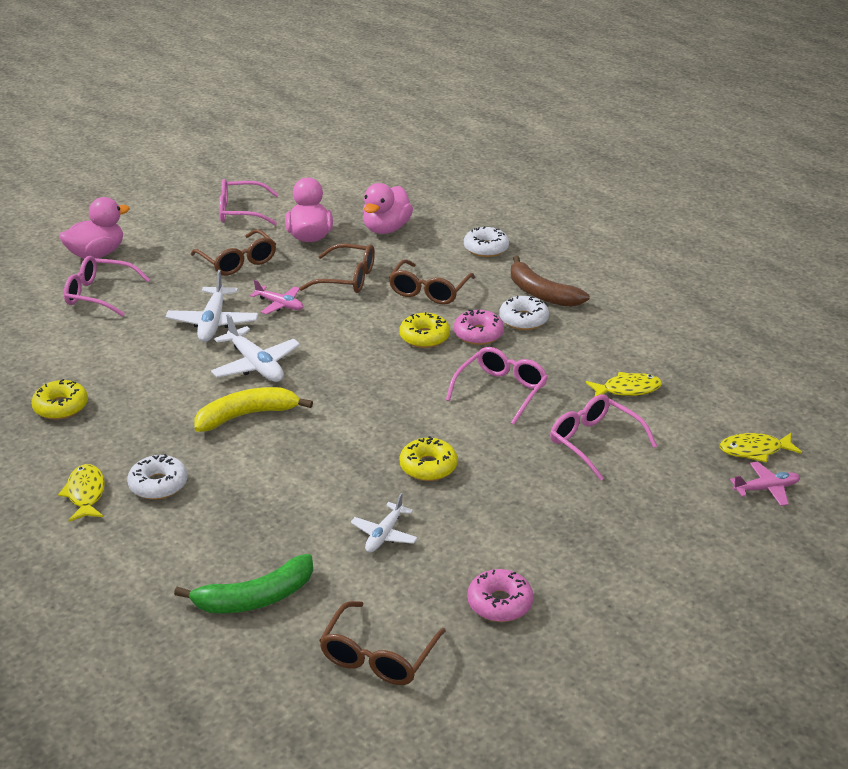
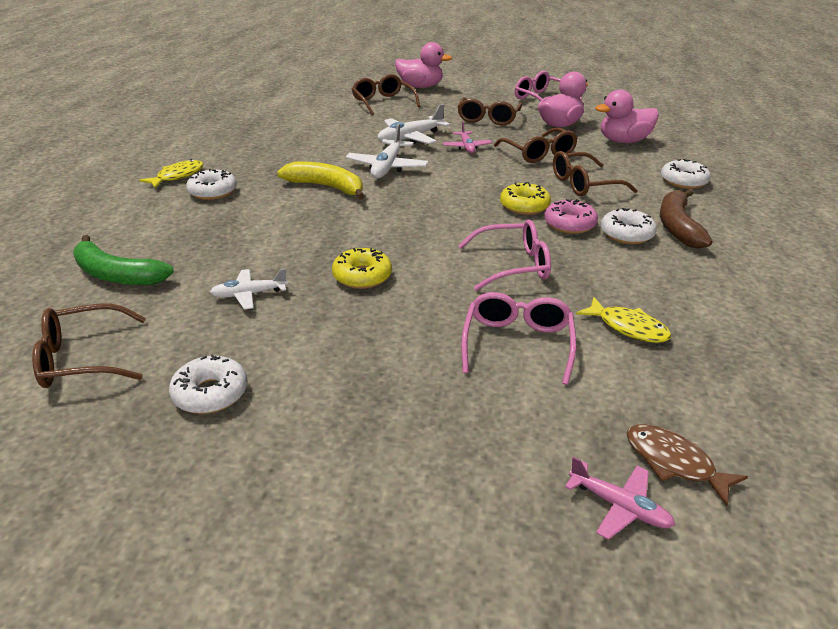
camera: 50 degrees right, 0 degrees up
(61, 407) = (257, 137): yellow donut -> none
(99, 294) = (383, 102): pink glasses -> brown glasses
(499, 603) = (210, 393): pink donut -> white donut
(754, 450) = (674, 463): yellow fish -> brown fish

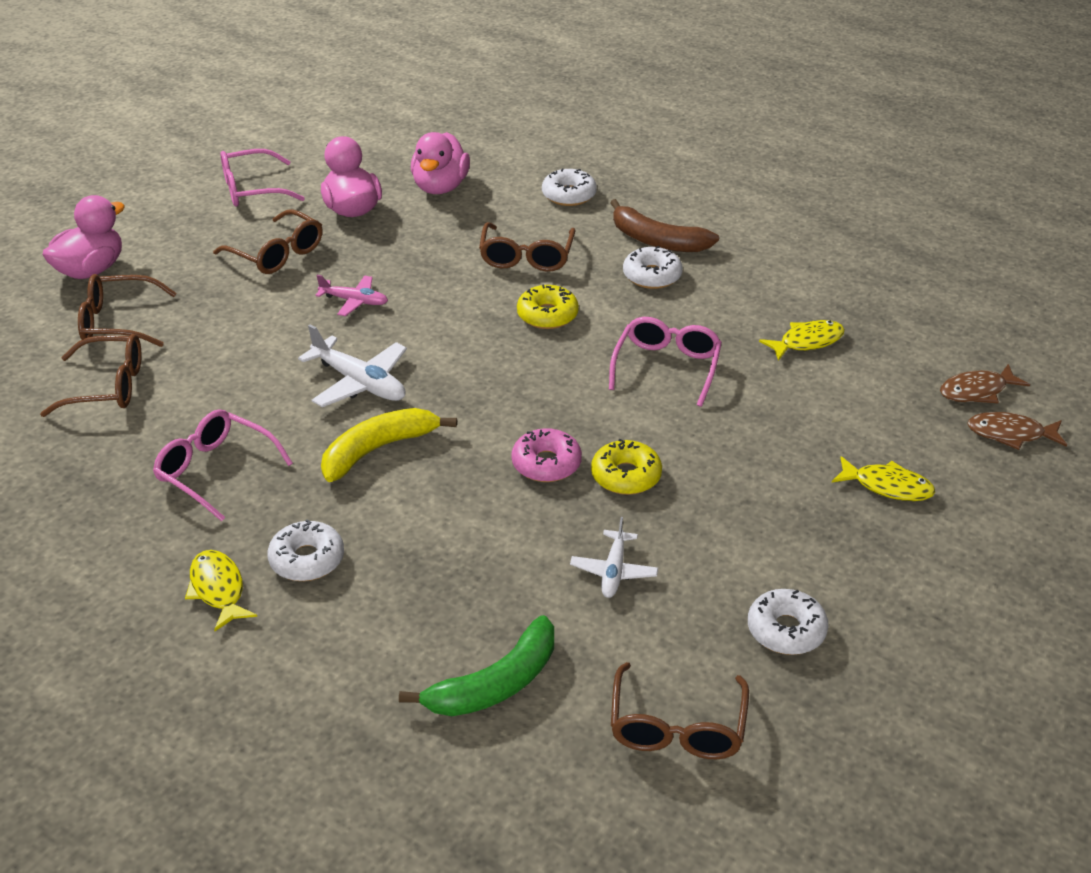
camera: 65 degrees left, 5 degrees up
(410, 138) = (281, 337): white plane -> none
(449, 420) = (887, 486): none -> yellow fish
(517, 343) = (799, 412): pink glasses -> pink glasses (215, 471)
(539, 154) = (422, 256): brown glasses -> brown glasses (108, 386)
(569, 224) = (608, 301): pink donut -> pink donut (546, 464)
(619, 507) = (1010, 434): pink plane -> brown fish

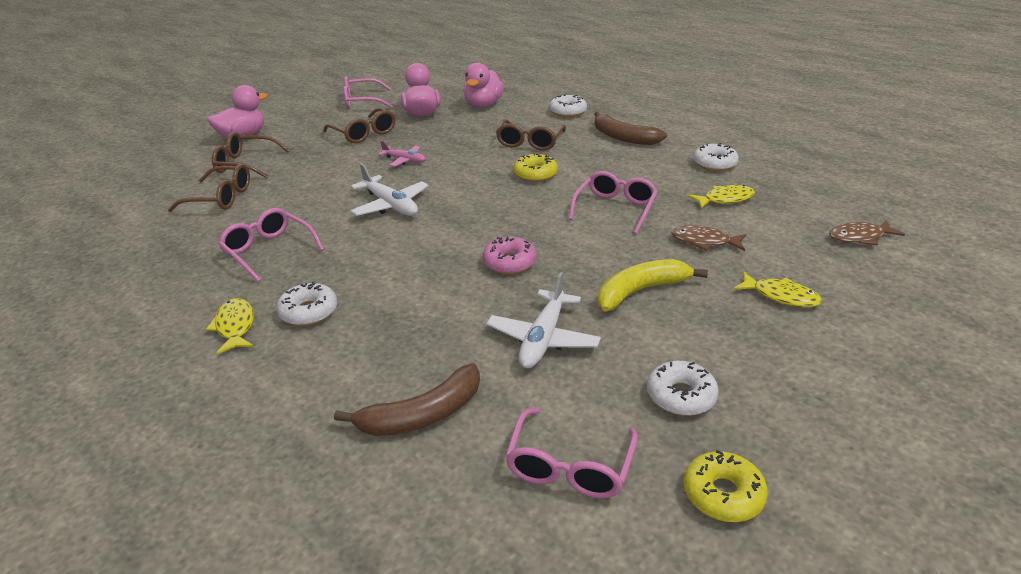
camera: 10 degrees right, 5 degrees down
(378, 450) = (388, 245): yellow banana -> yellow banana (640, 291)
(495, 684) = (422, 414): green banana -> brown banana
(613, 571) = (543, 339): white plane -> white plane, size x1.60
(626, 476) = (568, 274): yellow donut -> yellow donut (723, 494)
(652, 276) = (615, 156): white donut -> white donut (714, 164)
(677, 728) = (569, 467): brown glasses -> pink glasses
(1010, 434) = (888, 267): brown fish -> brown fish (704, 242)

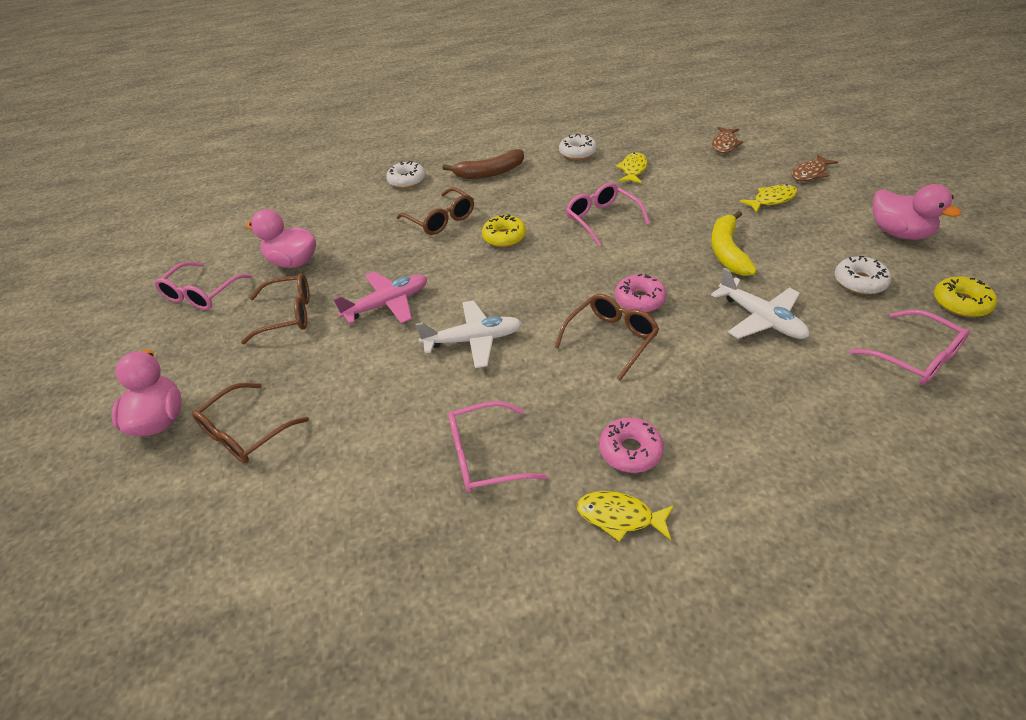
camera: 55 degrees left, 10 degrees up
(221, 198) = (314, 475): brown glasses -> brown glasses (611, 339)
(308, 312) = (630, 451): white donut -> pink donut
(405, 160) = (388, 304): pink plane -> pink plane, size x1.60
(422, 414) = (827, 415): brown banana -> none
(483, 105) = (327, 219): pink duck -> pink duck (899, 233)
(704, 242) = (683, 200): brown fish -> brown fish (810, 173)

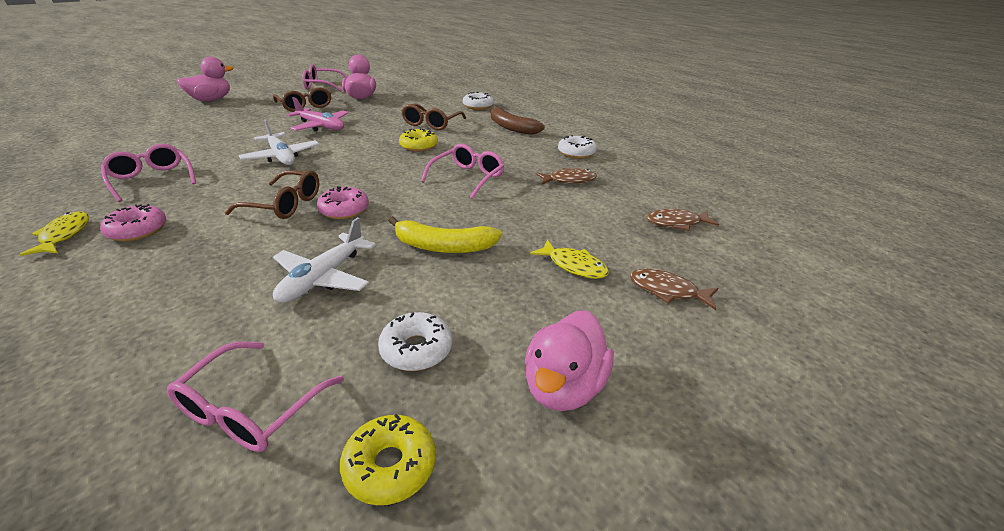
camera: 60 degrees right, 10 degrees down
(245, 433) = (195, 117): brown glasses -> none
(633, 169) = (569, 180): yellow fish -> brown fish
(727, 251) = (444, 246): yellow banana -> yellow banana turned 150 degrees counterclockwise

